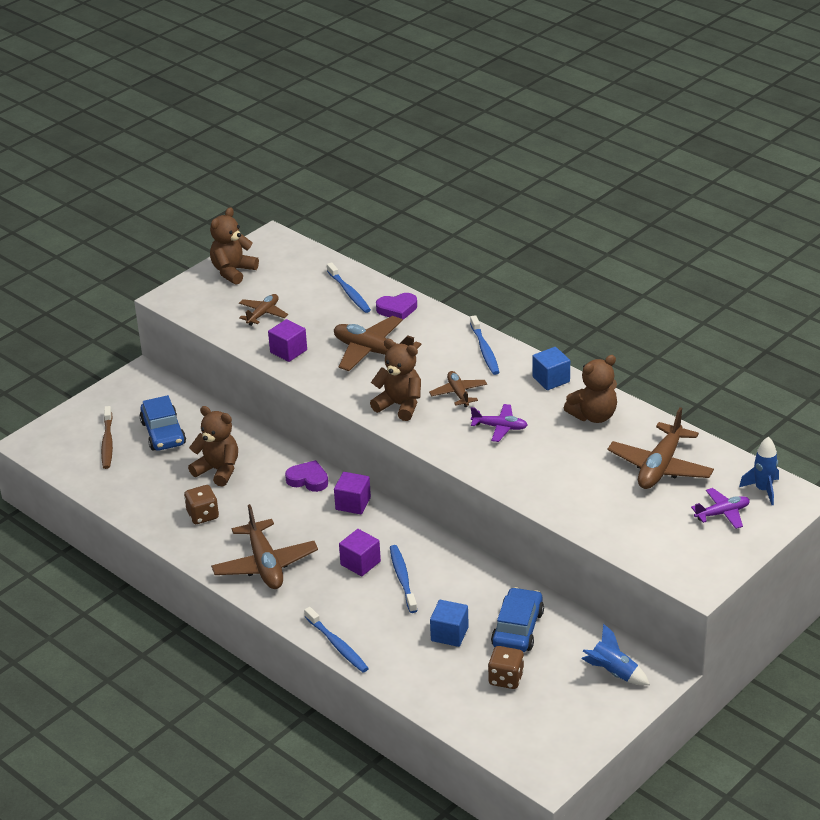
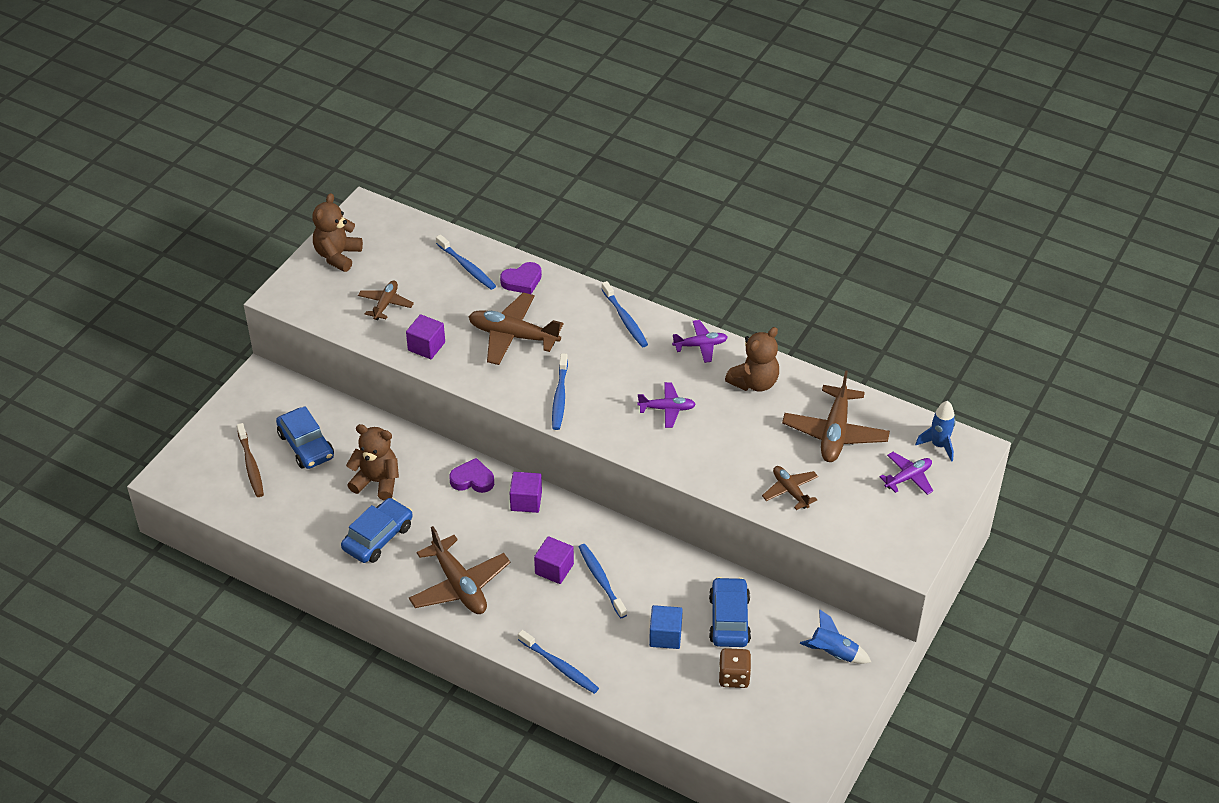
camera: 15 degrees left, 10 degrees up
(203, 515) = (378, 537): brown dice -> blue car
(400, 405) = (560, 396): brown teddy bear -> blue toothbrush
(458, 393) = (614, 374): brown plane -> brown plane (790, 491)
(551, 379) = (700, 345): blue cube -> purple plane

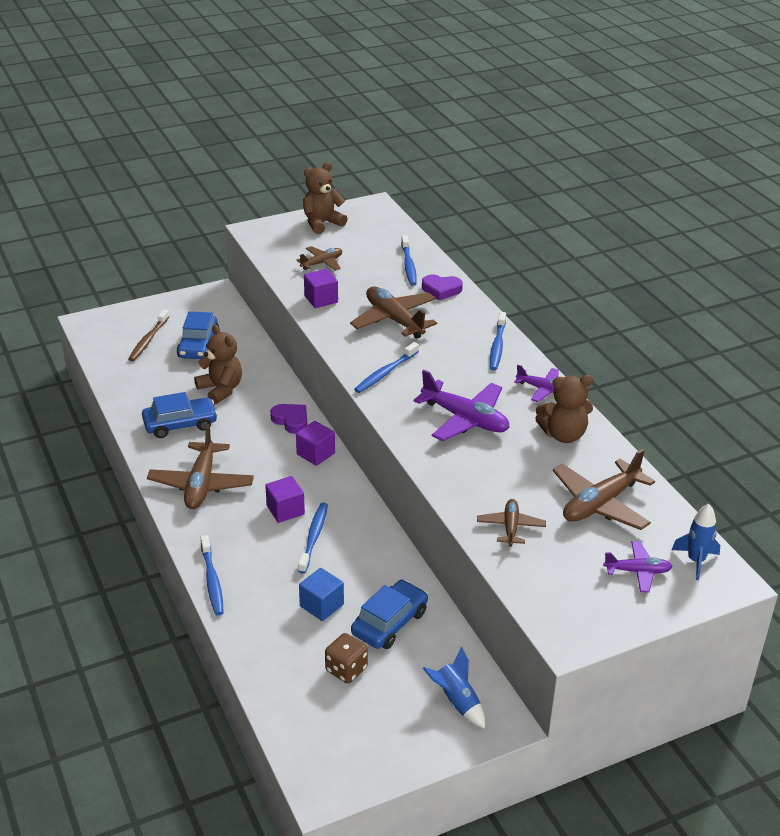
camera: 35 degrees right, 10 degrees down
(667, 409) = (465, 419): purple plane -> purple plane, size x1.74

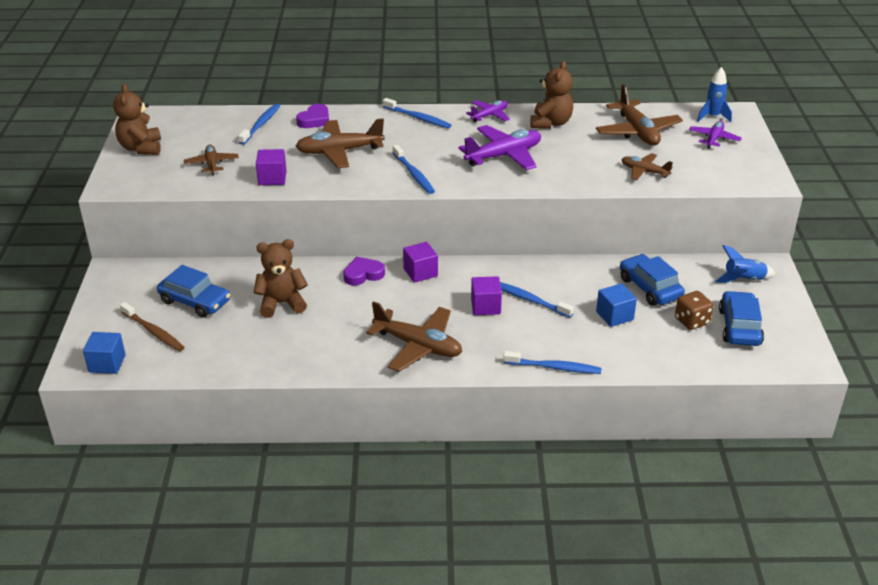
camera: 65 degrees left, 0 degrees up
(99, 333) = (107, 363): none -> blue cube
(180, 424) = (316, 340): blue car -> blue car (739, 327)
(408, 265) = (261, 124): blue toothbrush -> blue toothbrush turned 90 degrees counterclockwise

